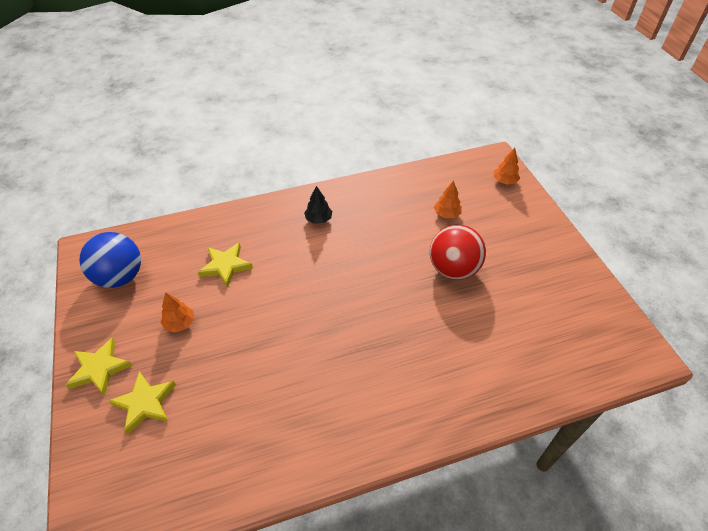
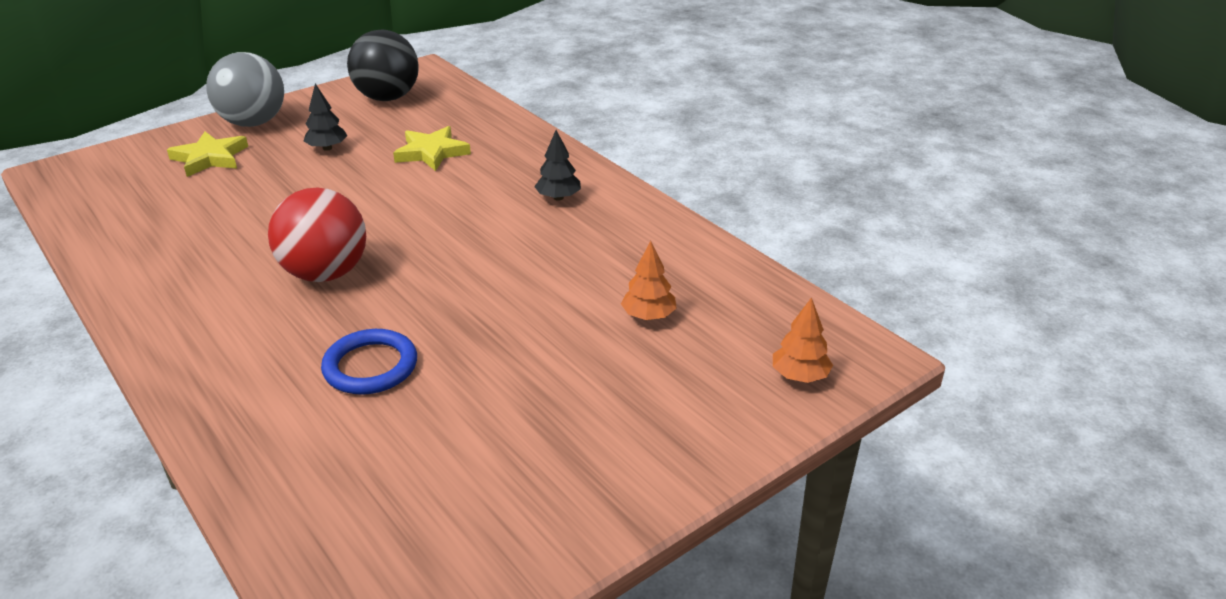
camera: 70 degrees right, 15 degrees down
(99, 369) = (253, 123): yellow star -> grey ball
(120, 277) = (387, 98): blue ball -> black ball
(180, 323) = (327, 148): orange tree -> black tree
(453, 269) = (511, 344): red ball -> red ball (326, 273)
(455, 331) = (370, 366): none -> blue ring

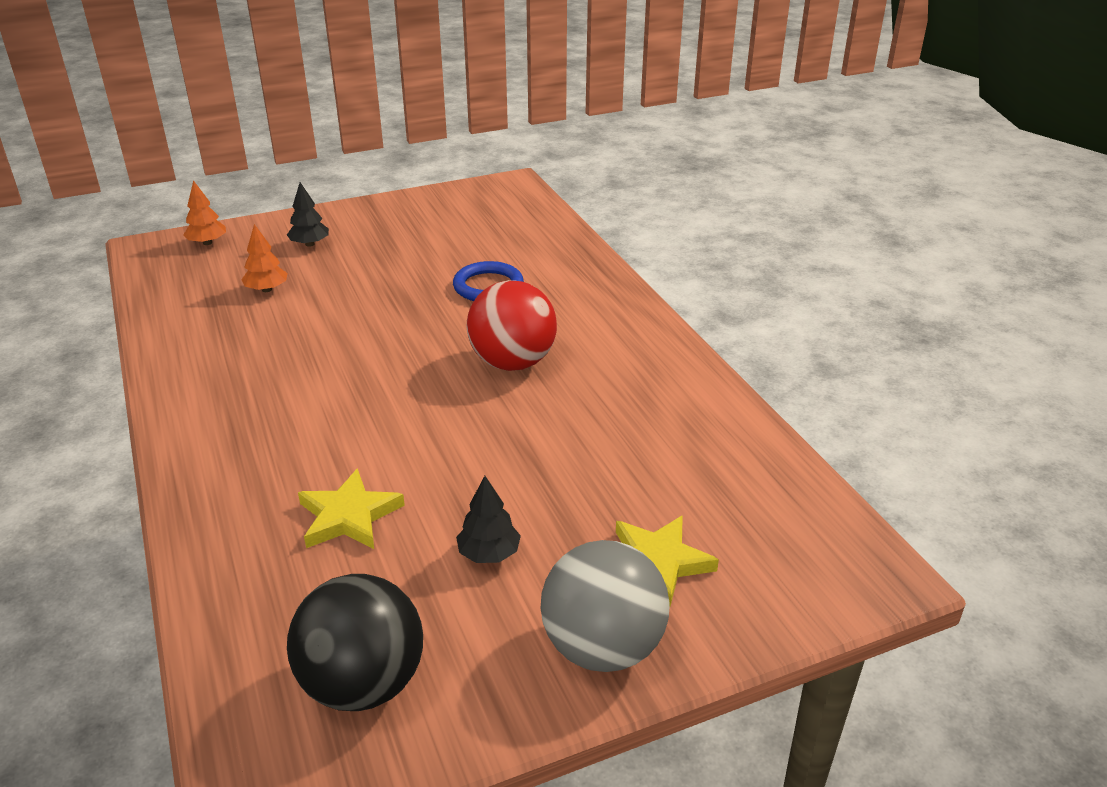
camera: 165 degrees left, 0 degrees up
(558, 197) = (245, 413): black tree -> black tree (310, 244)

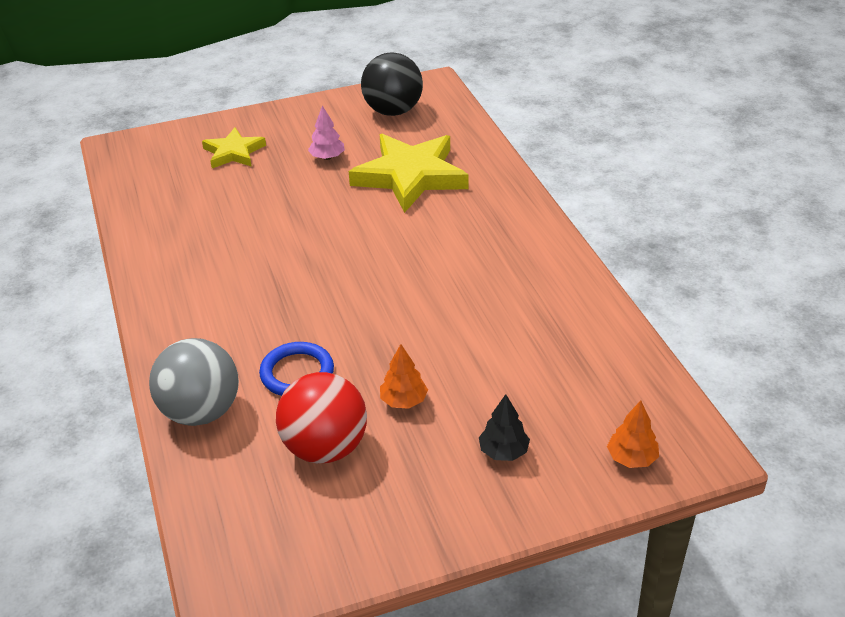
camera: 175 degrees left, 5 degrees up
(267, 289) = (529, 374): orange tree -> orange tree (403, 401)
(348, 516) = (410, 176): yellow star -> yellow star, size x1.79
(489, 554) = (327, 157): black tree -> pink tree
(512, 362) = (289, 282): red ball -> red ball (325, 448)
(602, 647) = (276, 121): grey ball -> grey ball (201, 411)

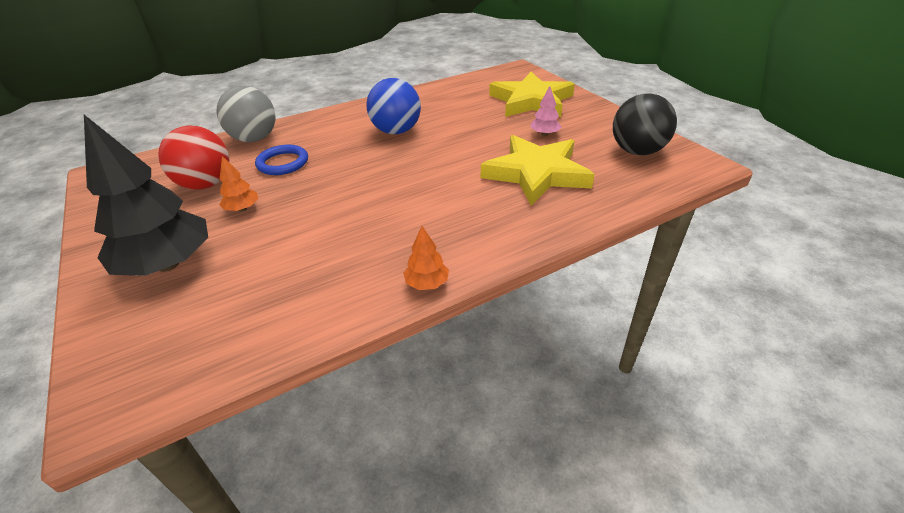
camera: 80 degrees right, 0 degrees up
(233, 152) = (531, 101): yellow star -> yellow star, size x1.79
(256, 267) = (396, 131): none -> blue ball
(503, 452) = (168, 264): black tree -> black tree, size x2.31
(632, 458) = (123, 347): orange tree -> orange tree (427, 283)

